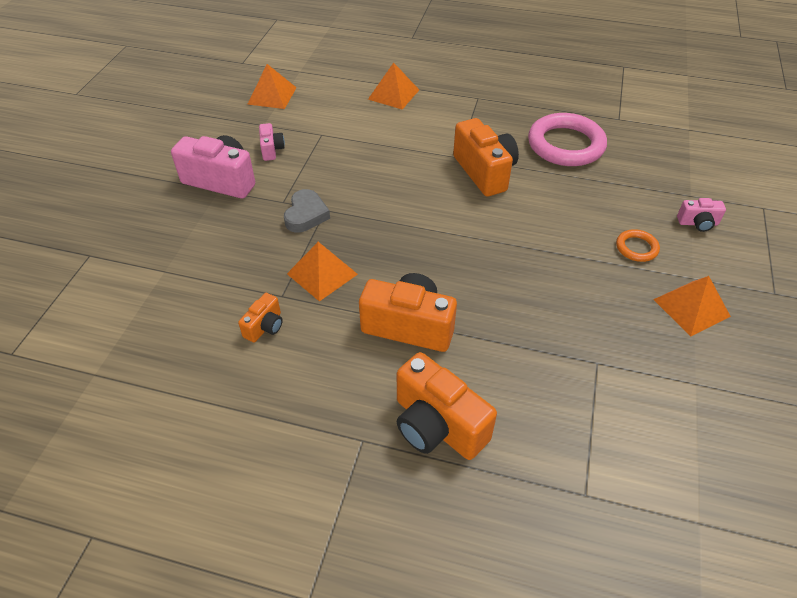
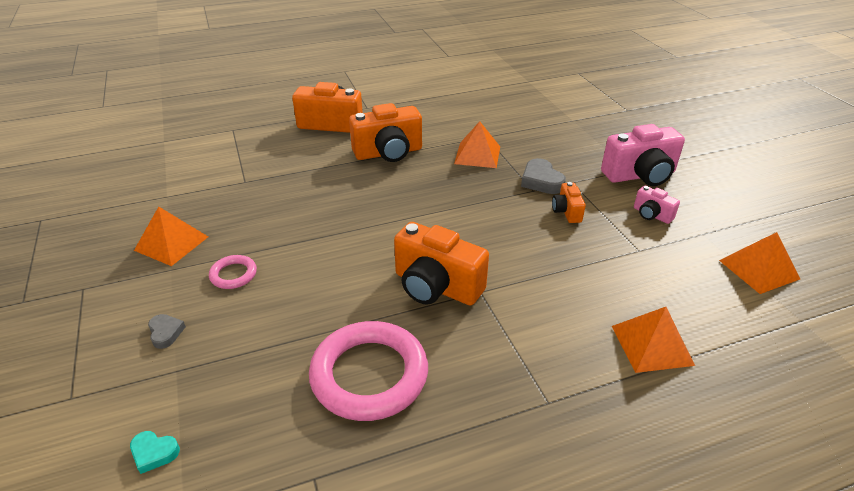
camera: 145 degrees right, 10 degrees down
(265, 327) = (474, 122): orange camera -> orange camera (566, 212)
(636, 248) = (233, 274): orange ring -> pink ring
(697, 223) = (165, 333): pink camera -> grey heart
(705, 159) = (154, 453): none -> turquoise heart

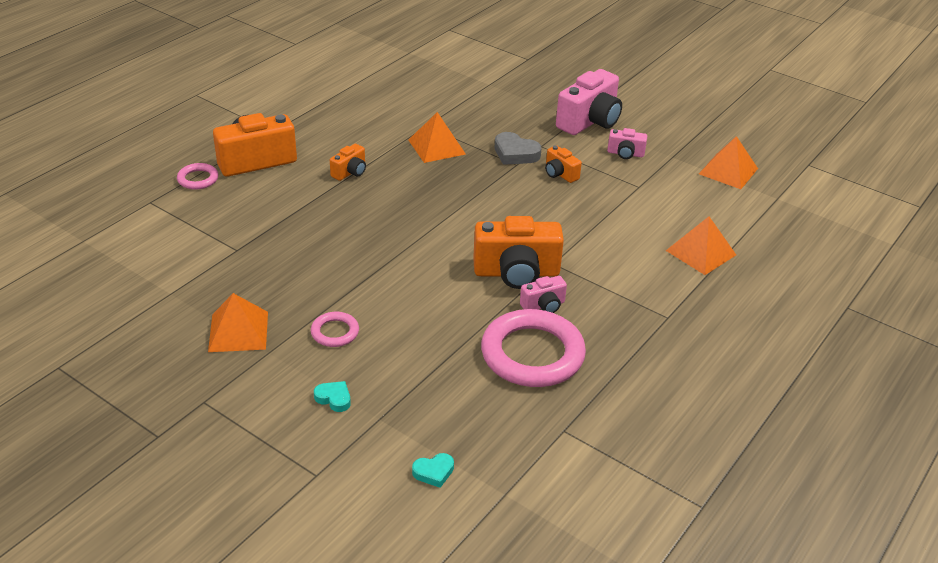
camera: 35 degrees left, 0 degrees up
(165, 333) = (334, 398): grey heart -> turquoise heart
(280, 124) = (198, 179): none -> pink ring
(388, 153) = (350, 172): orange camera -> orange camera, size x0.50
(429, 330) = (543, 306): none -> pink camera

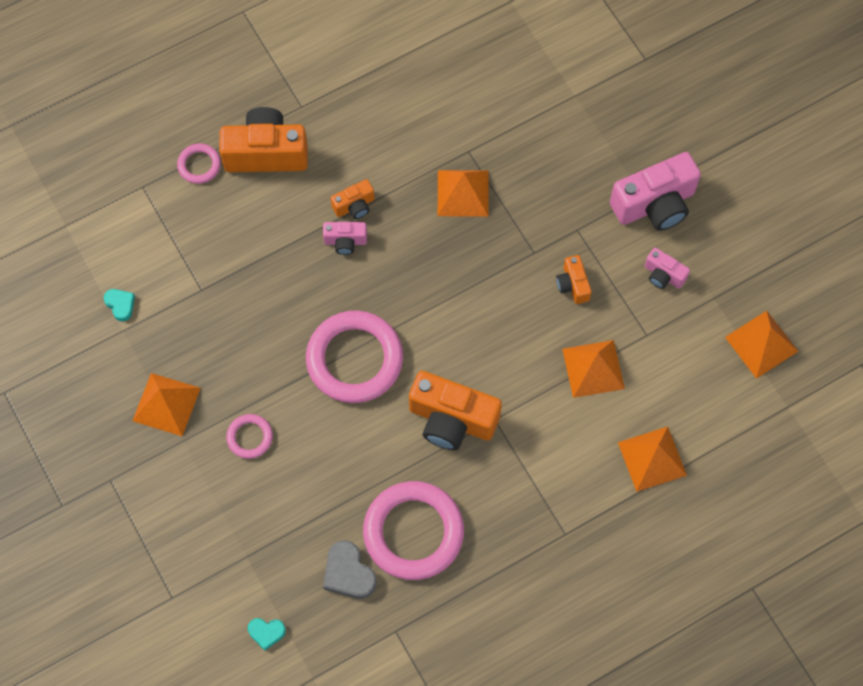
camera: 25 degrees right, 30 degrees up
(334, 398) = (218, 518): turquoise heart -> turquoise heart (120, 305)
(405, 258) = (354, 359): none -> pink ring
(515, 153) = (542, 233): grey heart -> grey heart (348, 573)
(543, 306) = (455, 474): pink camera -> pink camera (345, 241)
(612, 214) = (593, 368): none -> orange pyramid

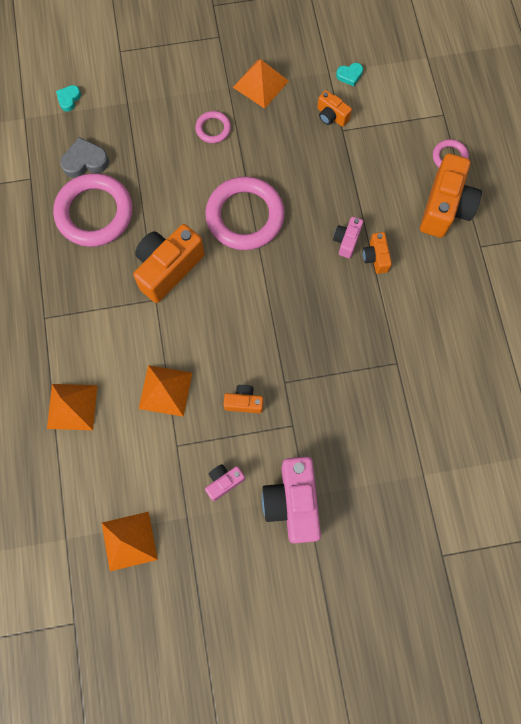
camera: 110 degrees right, 5 degrees up
(186, 308) = (331, 116): none -> orange camera
(463, 193) = (359, 344): orange pyramid -> none

